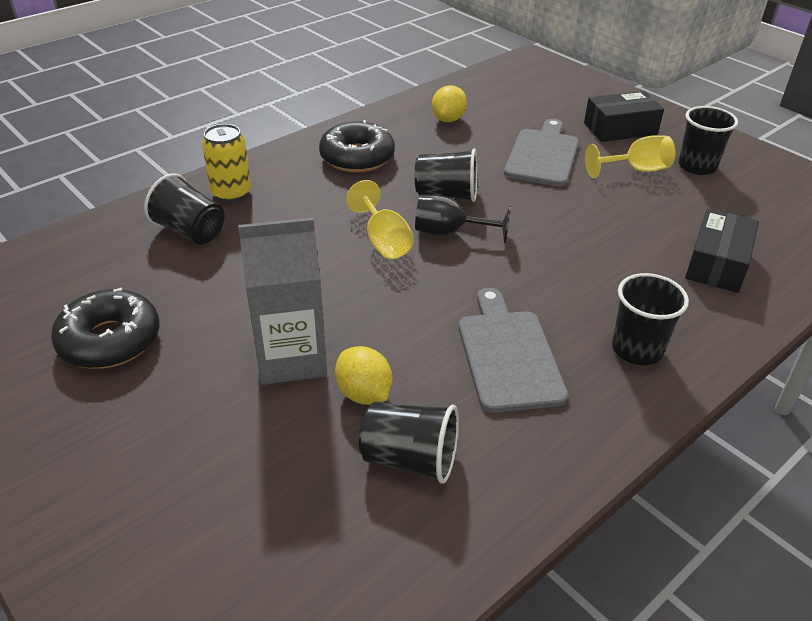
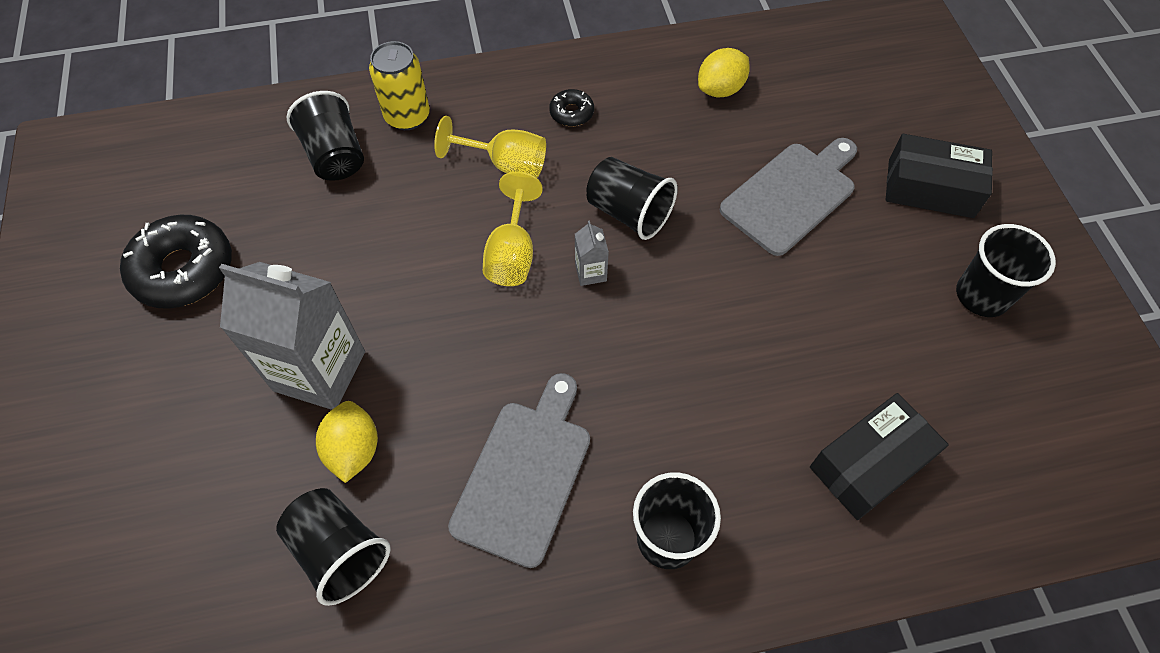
camera: 30 degrees right, 20 degrees up
(357, 157) = (571, 113): black donut -> black donut, size x0.48
(449, 232) = (590, 272): black goblet -> grey carton
(636, 170) = (893, 268): yellow goblet -> yellow goblet (505, 164)

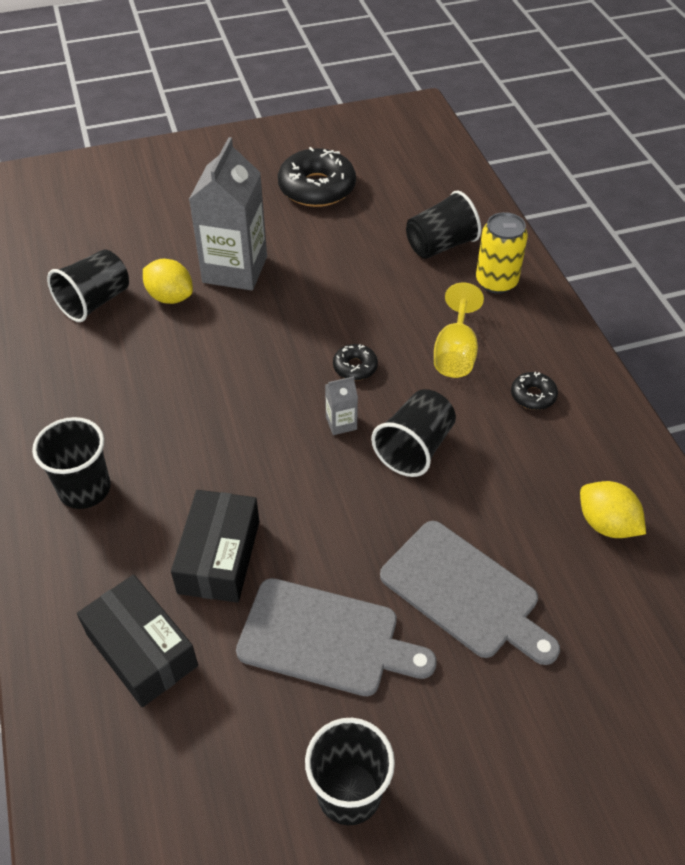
camera: 85 degrees right, 10 degrees down
(354, 450) = (170, 297): yellow lemon -> yellow lemon turned 45 degrees clockwise
(512, 253) = (355, 367): yellow goblet -> black donut
(524, 474) = (146, 394): grey cutting board -> grey cutting board (326, 638)
(930, 188) = (505, 750): black box -> black box (219, 556)

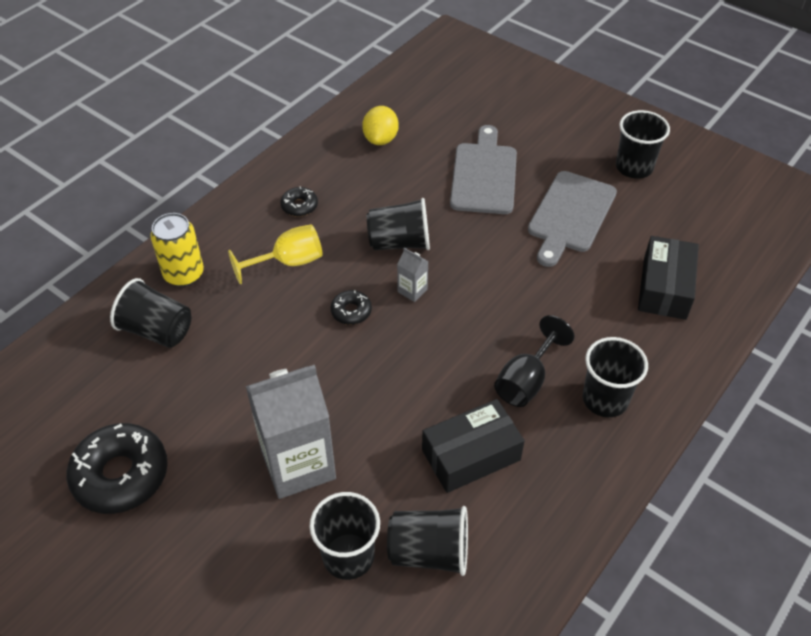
camera: 125 degrees left, 0 degrees up
(139, 263) = (348, 556): none -> black cup
(162, 444) = (526, 380): none -> black goblet
(170, 297) = (374, 491): yellow lemon -> none
(219, 556) = (574, 291): black box -> black box (471, 455)
(326, 638) = (570, 215): grey cutting board -> grey cutting board turned 135 degrees counterclockwise

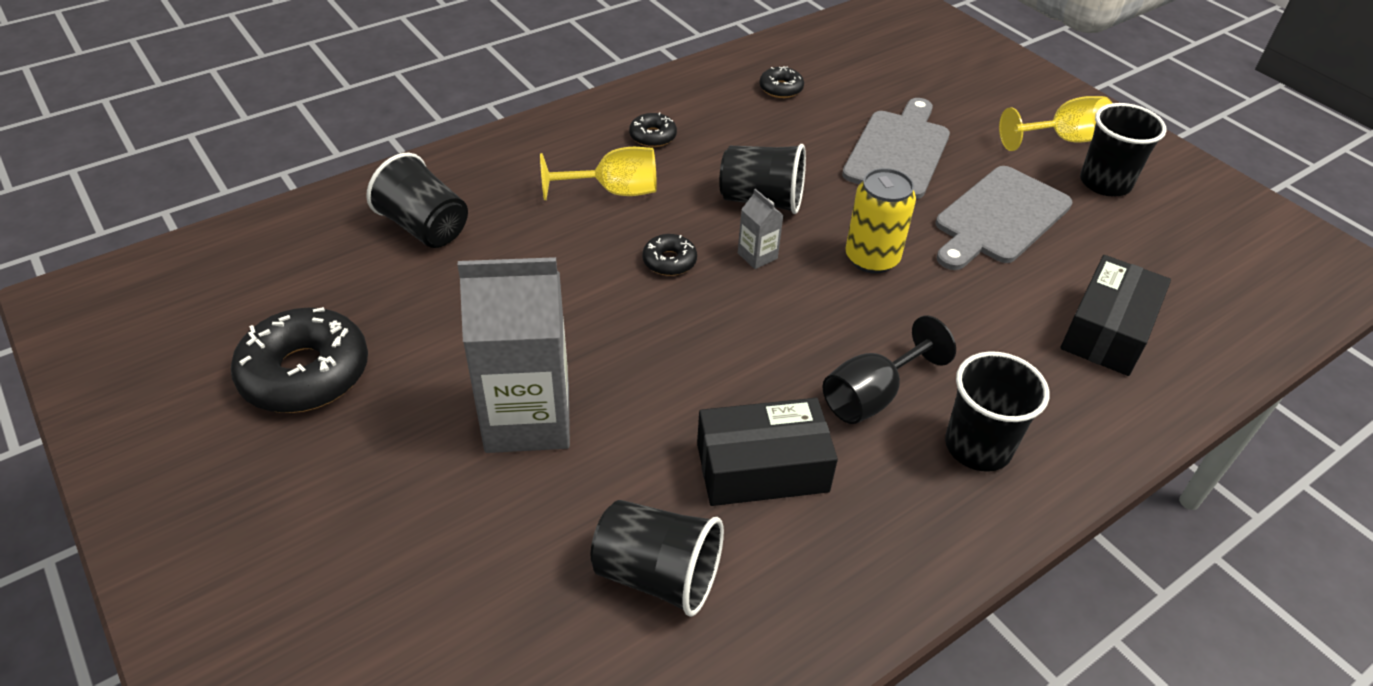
camera: 15 degrees right, 5 degrees down
(184, 274) = (484, 176): yellow can -> yellow can (871, 258)
(348, 556) = (545, 548): black cup -> none
(380, 139) = (781, 88): yellow lemon -> black donut
(596, 137) = (1062, 140): none -> yellow goblet

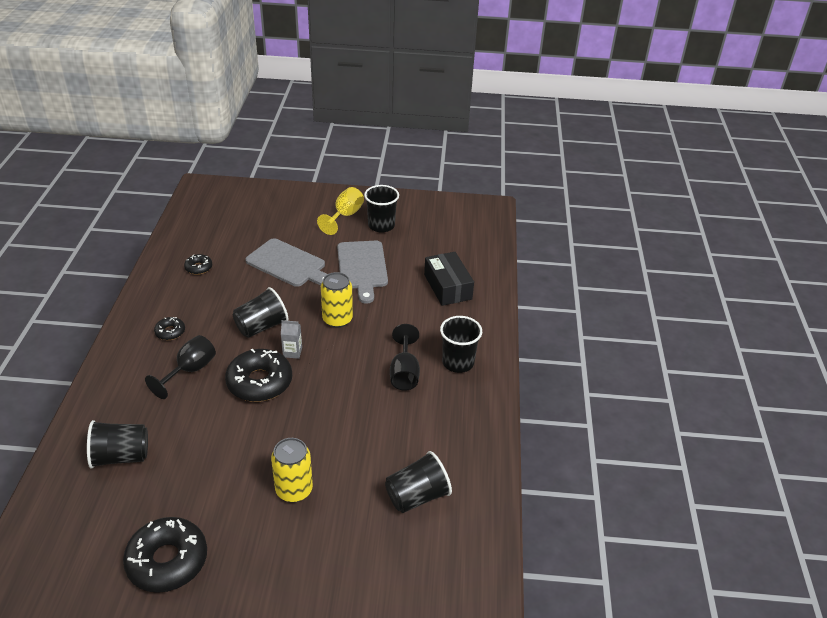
camera: 50 degrees left, 5 degrees down
(528, 419) = (294, 490): grey carton -> yellow can
(614, 191) = (190, 371): yellow goblet -> black goblet
(669, 261) = (259, 382): black donut -> black donut, size x2.07
(762, 467) = (402, 430): black box -> none
(898, 151) = (288, 264): grey cutting board -> grey cutting board turned 150 degrees clockwise

